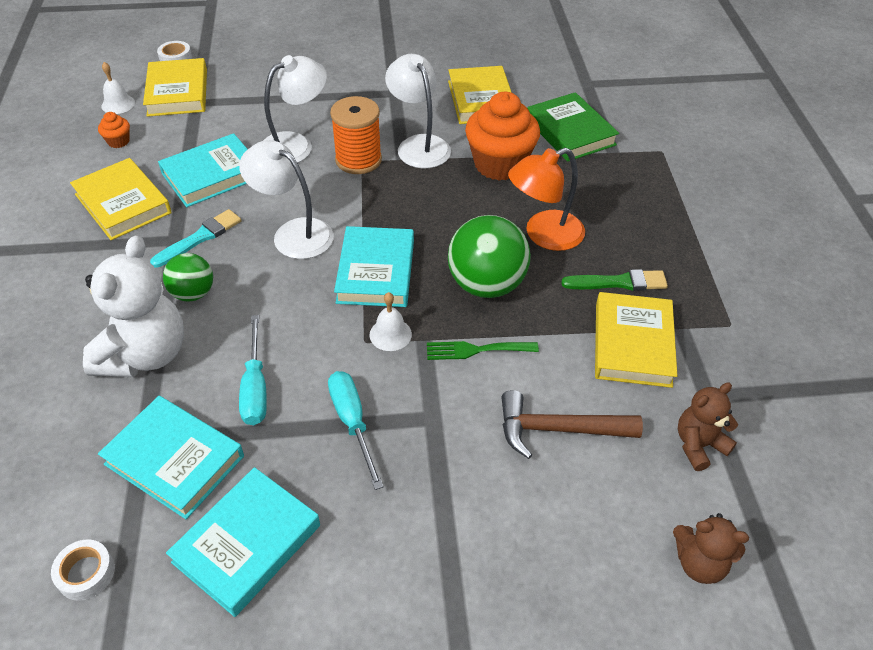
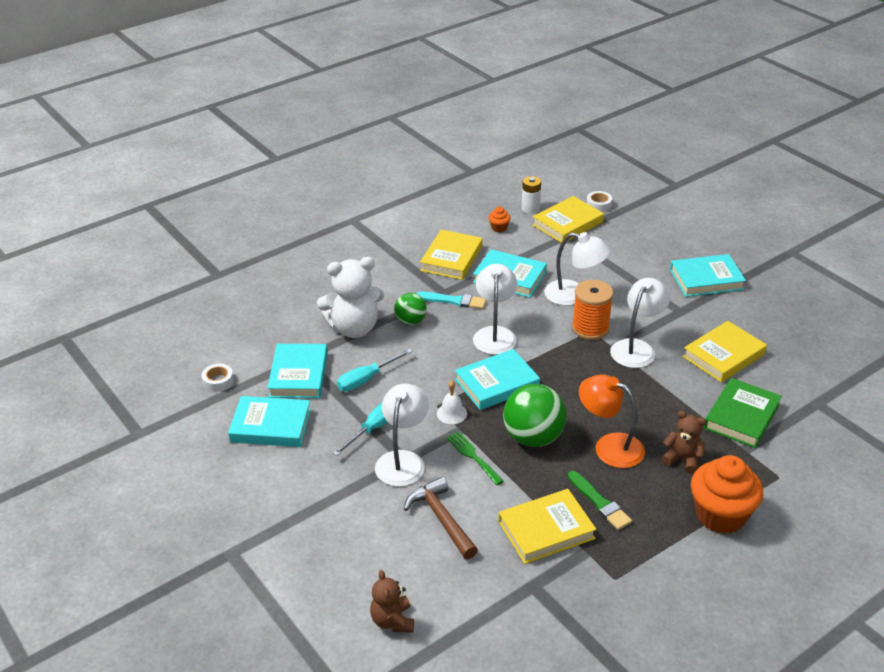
camera: 60 degrees right, 10 degrees down
(118, 104) = (530, 209): white bell -> white battery
(367, 56) = (706, 279): none -> turquoise book
(433, 420) = (402, 460): none -> white lamp
(499, 164) = (660, 395): orange cupcake -> orange cupcake (720, 515)
(698, 445) = (485, 593): brown teddy bear -> brown teddy bear (682, 459)

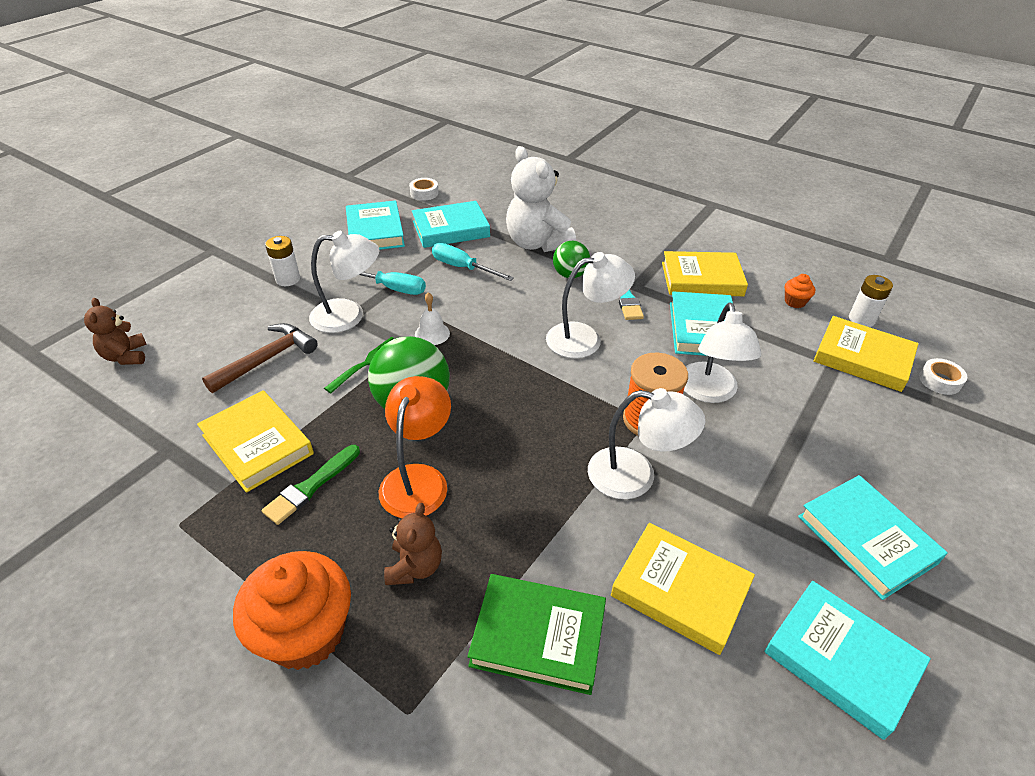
camera: 70 degrees right, 5 degrees up
(322, 497) = (288, 279): none -> white battery
(392, 621) = (126, 356): brown teddy bear -> brown teddy bear turned 75 degrees counterclockwise
(497, 383) = (496, 357): turquoise book -> turquoise book (841, 660)

